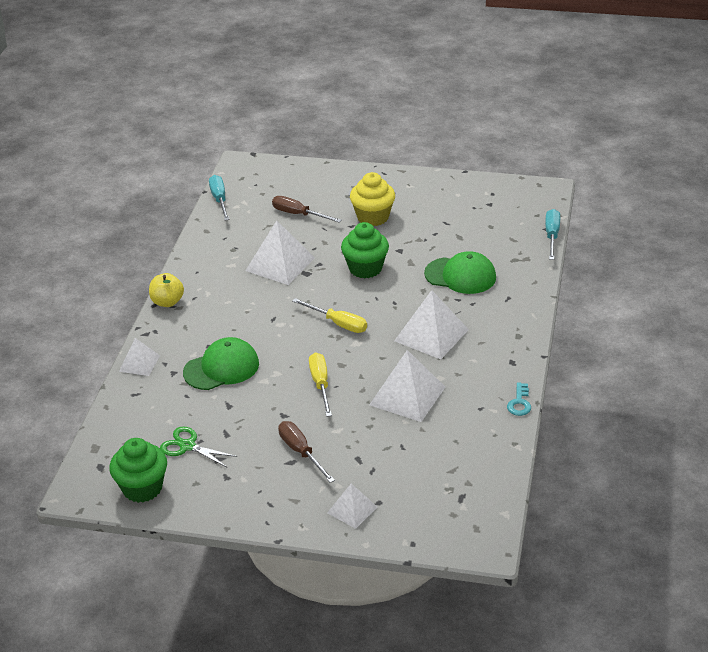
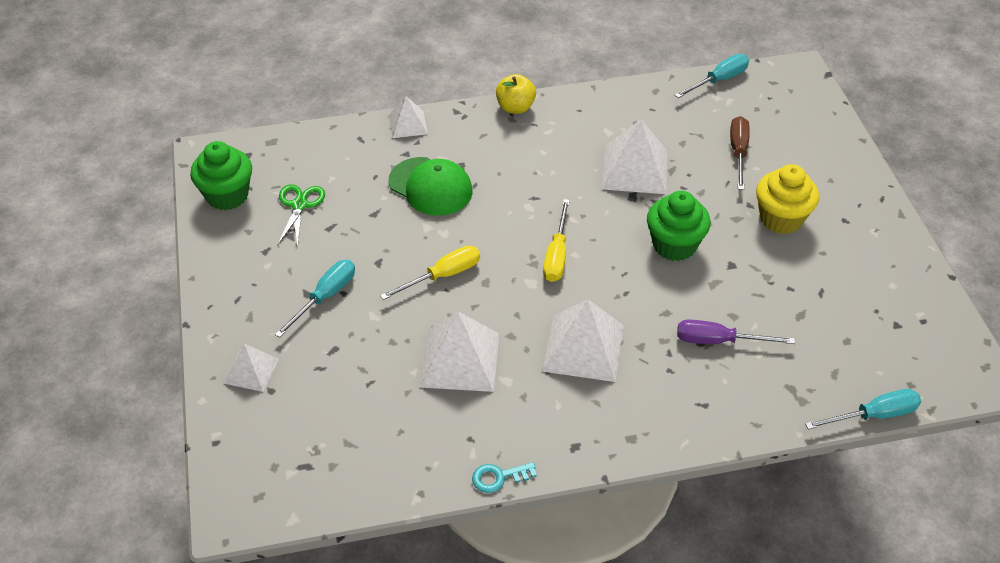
camera: 65 degrees right, 10 degrees up
(301, 452) = (325, 297): brown screwdriver -> turquoise screwdriver
(460, 276) = (719, 341): green cap -> purple screwdriver

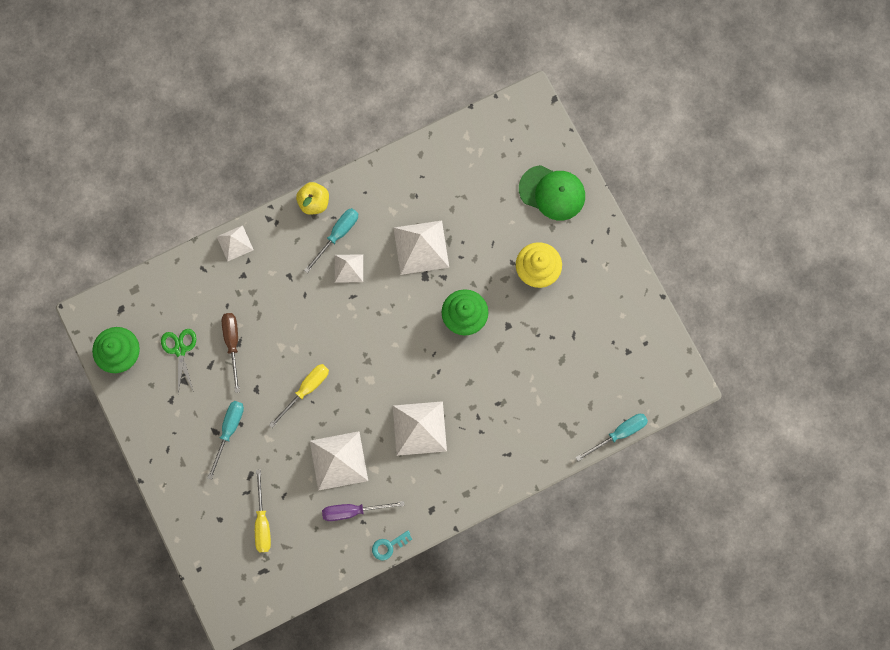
camera: 15 degrees left, 30 degrees up
(251, 370) = (200, 507): white pyramid -> white pyramid (348, 268)
(430, 187) = (272, 305): green cap -> green cap (552, 193)
(556, 255) = (382, 349): yellow screwdriver -> yellow screwdriver (262, 521)
(719, 80) = (468, 129): turquoise screwdriver -> turquoise screwdriver (337, 235)
(719, 341) = (509, 398): purple screwdriver -> purple screwdriver (353, 511)
(738, 152) = (496, 208): brown screwdriver -> brown screwdriver (232, 344)

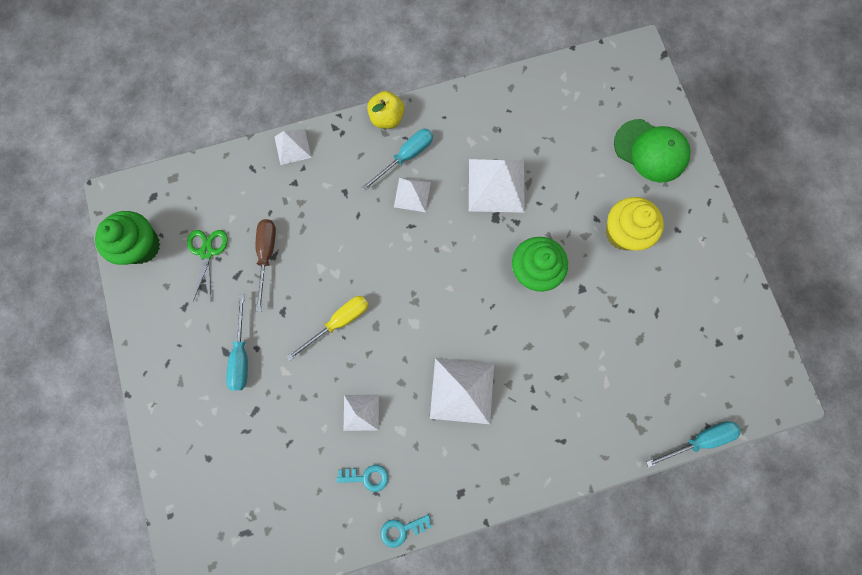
camera: 10 degrees right, 0 degrees up
(229, 431) = (241, 354): turquoise screwdriver -> turquoise screwdriver turned 150 degrees clockwise
(262, 521) = (257, 470): yellow screwdriver -> none
(338, 460) = (361, 412): white pyramid -> white pyramid, size x0.58
(353, 511) = (367, 477): purple screwdriver -> turquoise key

